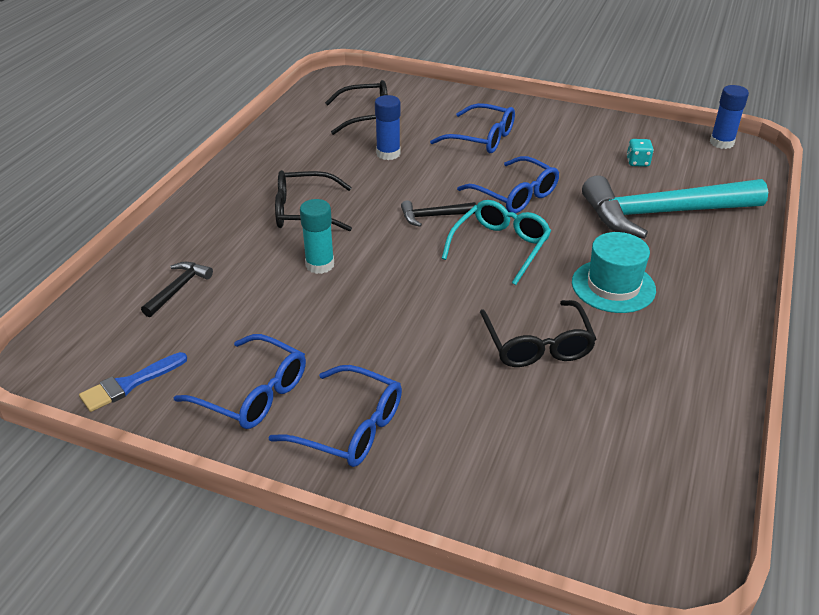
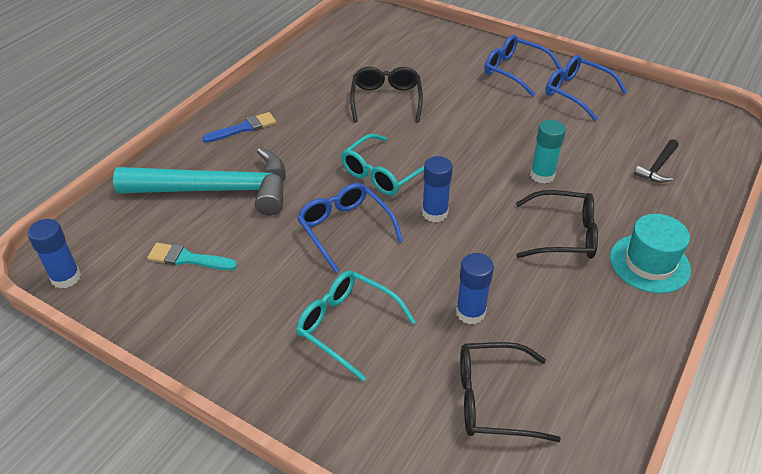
camera: 170 degrees left, 5 degrees up
(129, 384) = (660, 106): blue brush -> blue brush (244, 128)
(433, 216) = (434, 213): black hammer -> blue glue stick
(482, 138) = (347, 326): blue glasses -> turquoise glasses
(613, 286) = (309, 131): turquoise hat -> turquoise hat (649, 263)
(637, 162) = (187, 259): turquoise dice -> turquoise brush

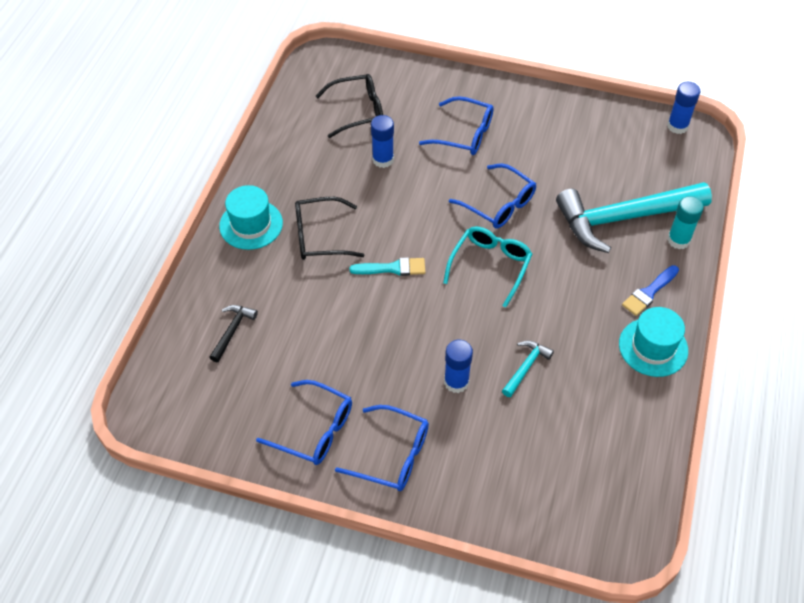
camera: 165 degrees right, 10 degrees up
(187, 259) = (603, 156): turquoise brush -> turquoise brush (392, 268)
(271, 94) = (653, 347): none -> turquoise hat
(347, 326) = (464, 134): turquoise glasses -> blue glasses
(386, 100) = (526, 367): black glasses -> turquoise hammer
(434, 213) = (431, 235): blue glue stick -> blue glue stick (456, 382)
(542, 175) = (343, 296): turquoise glue stick -> turquoise glue stick (678, 240)

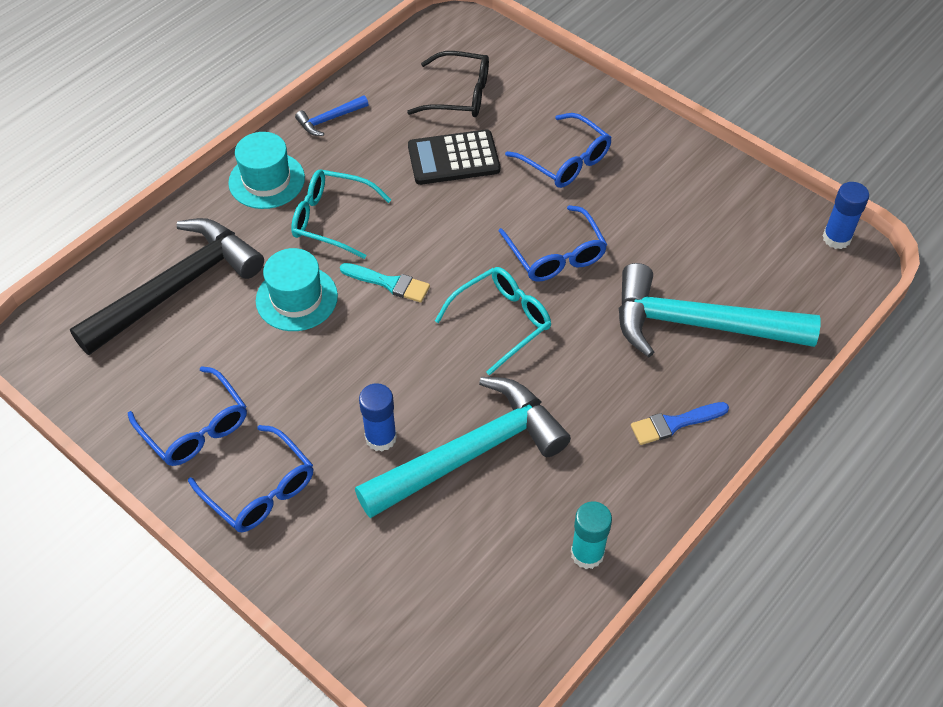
camera: 25 degrees right, 0 degrees up
(232, 331) = (177, 287): black hammer -> black hammer, size x2.40
(270, 162) = (329, 120): none -> blue hammer
(320, 236) = (331, 219): black glasses -> turquoise glasses
(383, 159) = (453, 158): blue glue stick -> black calculator
(526, 367) = (471, 452): turquoise hammer -> turquoise hammer, size x2.40
(653, 347) = (639, 490): turquoise hat -> turquoise hat (296, 298)
(678, 240) = (751, 375): turquoise glue stick -> turquoise glue stick (587, 553)

